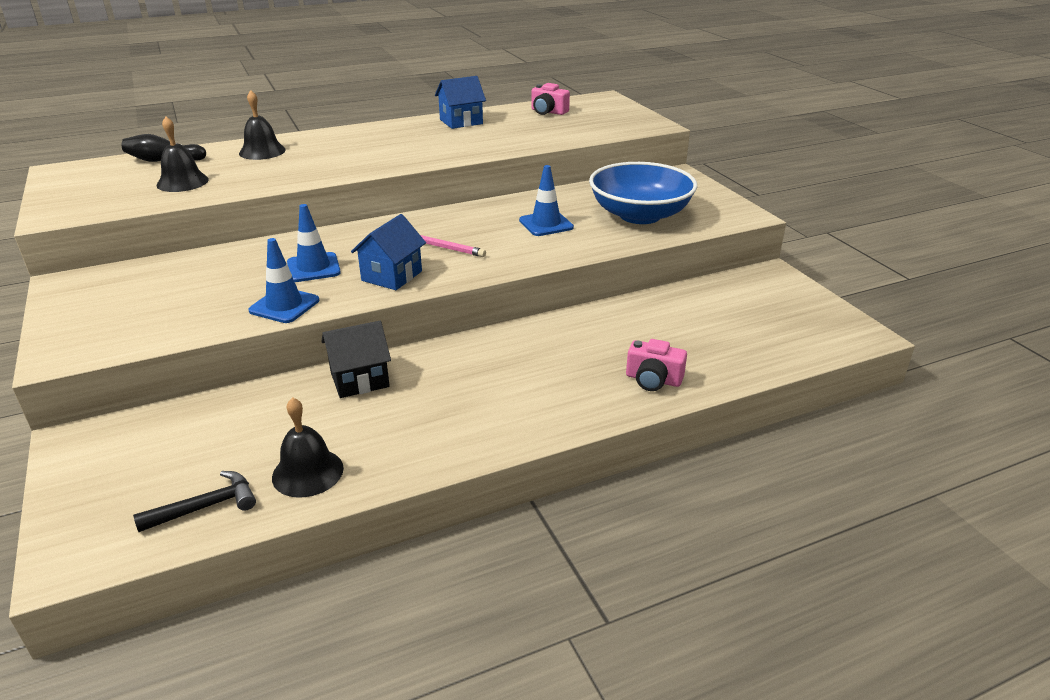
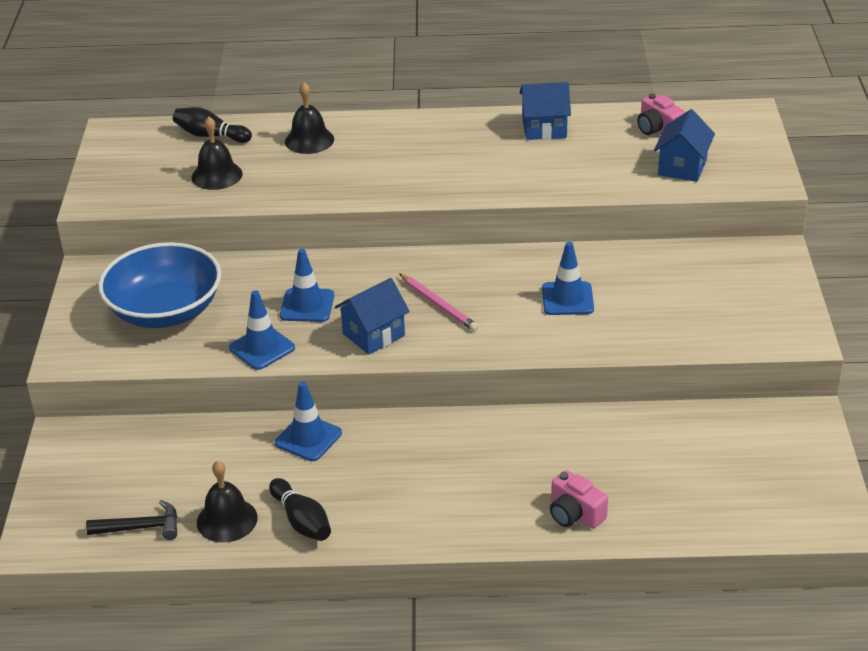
camera: 25 degrees right, 5 degrees up
(360, 379) = (308, 438): black house -> blue traffic cone
(393, 452) = (302, 521): none -> black bowling pin
(585, 127) = (682, 167): none -> blue house
(640, 215) = (680, 309): blue bowl -> blue bowl (165, 311)

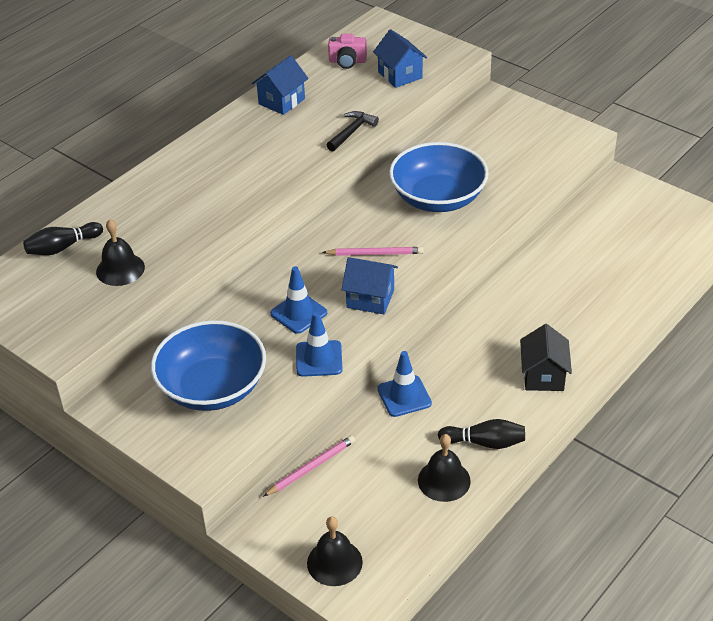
camera: 50 degrees left, 5 degrees up
(141, 527) = (404, 531): black hammer -> black hammer (352, 132)
(163, 431) = (311, 468): none -> pink pencil
(309, 140) = (142, 204): black bell -> black bell (334, 562)
(373, 334) = (370, 299): blue house -> blue house turned 75 degrees counterclockwise
(435, 513) = (543, 376): none -> black house
(567, 299) = (438, 198): blue traffic cone -> blue bowl
(575, 514) = (606, 316): pink camera -> none

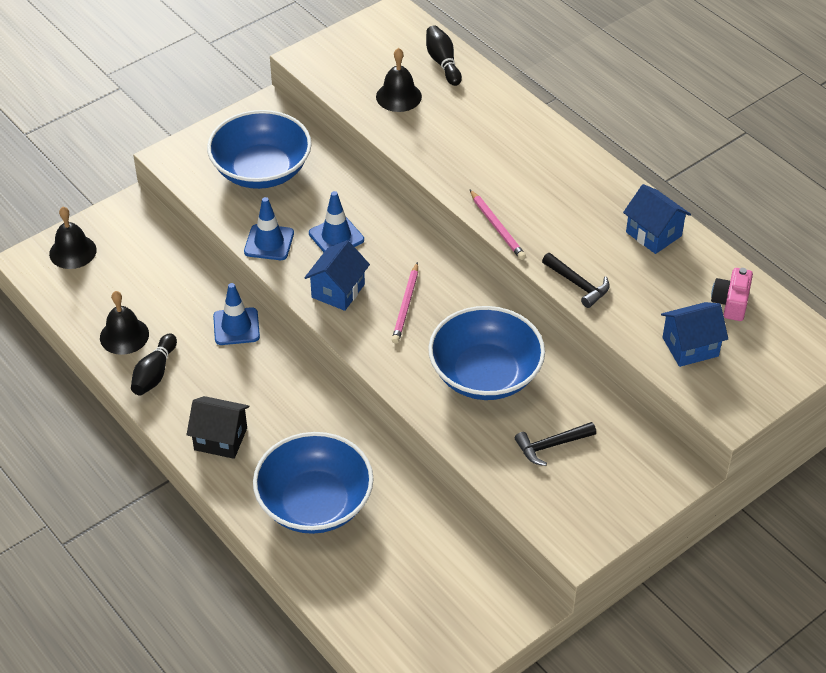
camera: 100 degrees right, 5 degrees up
(311, 468) = (178, 251): pink pencil -> pink pencil (497, 227)
(496, 156) = (551, 445): none -> black hammer
(584, 302) = (315, 503): none -> blue bowl

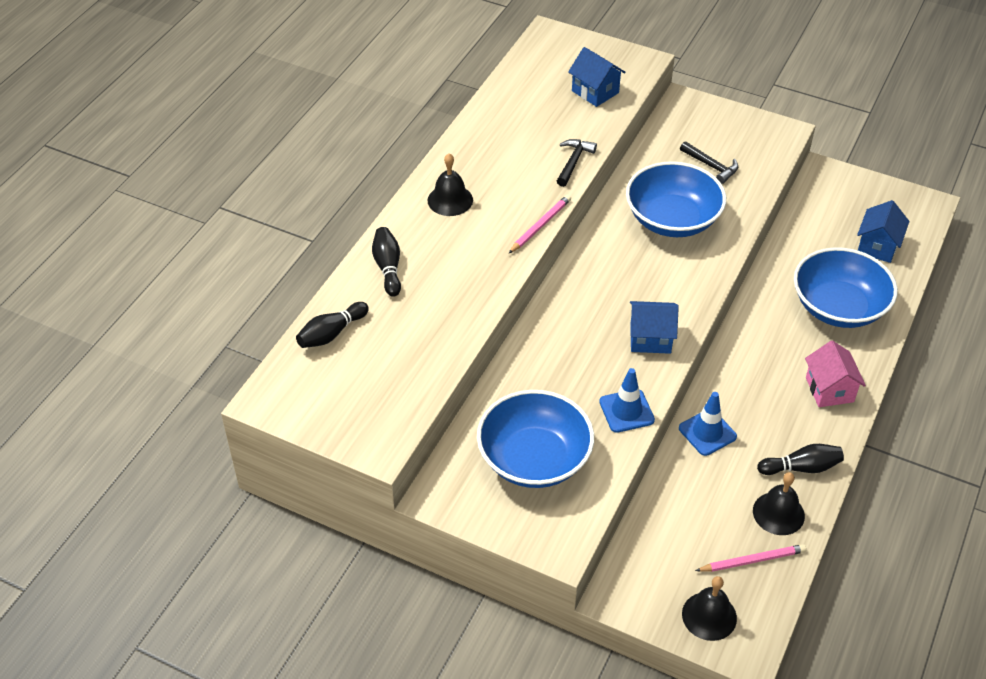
camera: 115 degrees left, 0 degrees up
(220, 439) = (829, 389): black house -> pink house
(336, 236) = (586, 365): blue traffic cone -> none
(398, 96) = (403, 349): black bell -> black bell (450, 200)
(405, 305) = (635, 289): pink pencil -> pink pencil (752, 560)
(501, 114) = (388, 268): none -> black bowling pin
(653, 234) = (487, 136): blue house -> blue house (877, 246)
(731, 303) = (535, 82): pink camera -> none

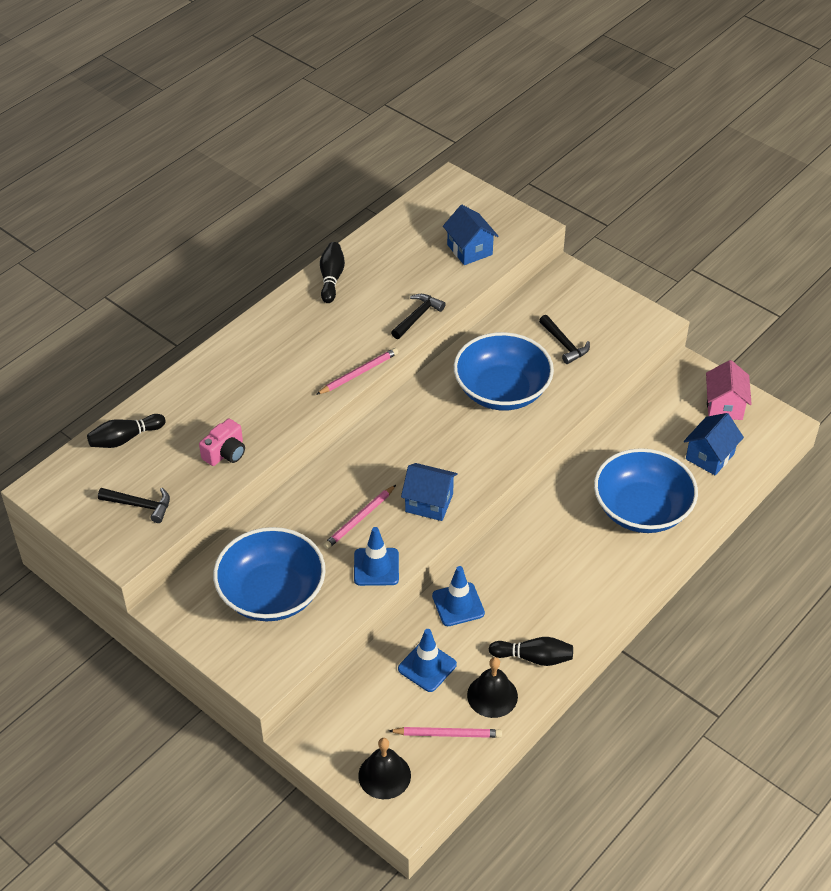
camera: 15 degrees right, 0 degrees up
(375, 397) = (140, 505): none -> black hammer
(388, 268) = (201, 386): black bowling pin -> black bowling pin (331, 278)
(441, 327) = (225, 453): none -> pink camera
(450, 200) = (285, 332): black bell -> none
(589, 367) = (359, 519): none -> pink pencil
(704, 499) = (427, 666): none -> blue traffic cone
(829, 389) = (595, 588): pink house -> pink house (724, 406)

